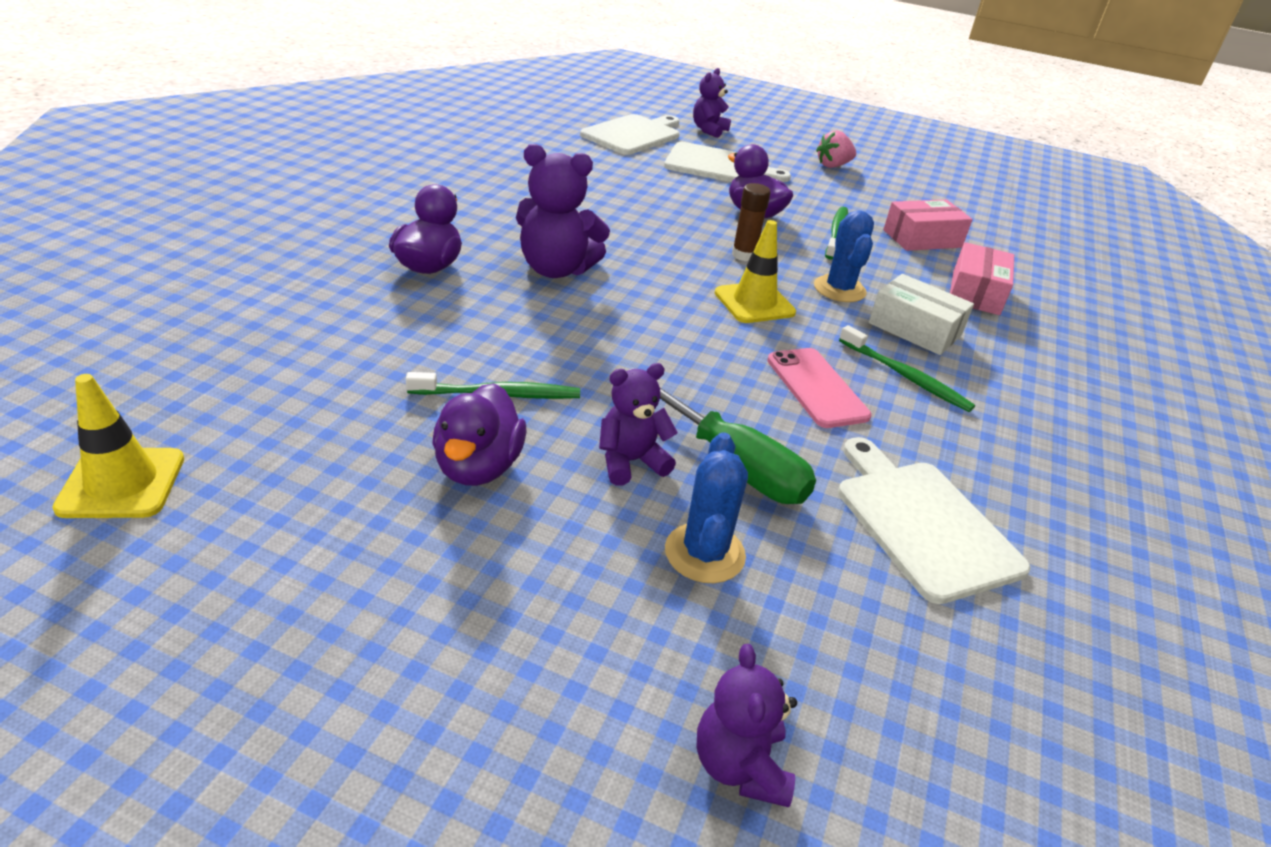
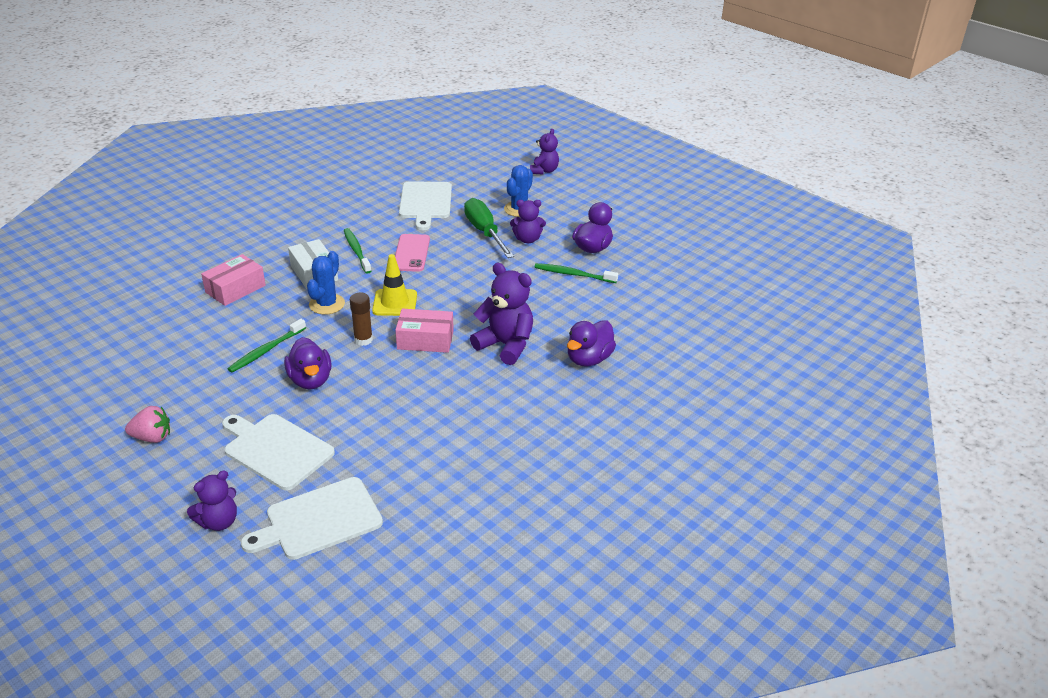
camera: 155 degrees left, 0 degrees up
(122, 483) = (733, 264): yellow traffic cone -> none
(922, 239) = (202, 336): pink box -> pink box (425, 340)

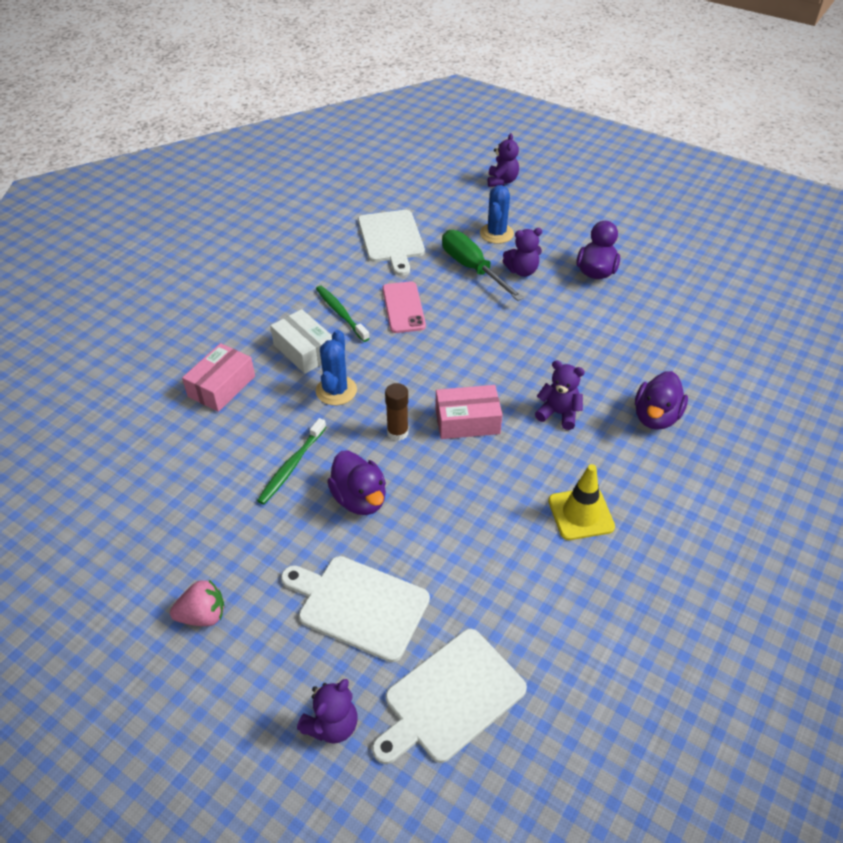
camera: 10 degrees left, 10 degrees up
(395, 303) = (412, 376): yellow traffic cone -> yellow traffic cone (581, 514)
(505, 345) = (558, 413): purple teddy bear -> purple teddy bear, size x0.63
(573, 274) = (590, 309): green toothbrush -> none

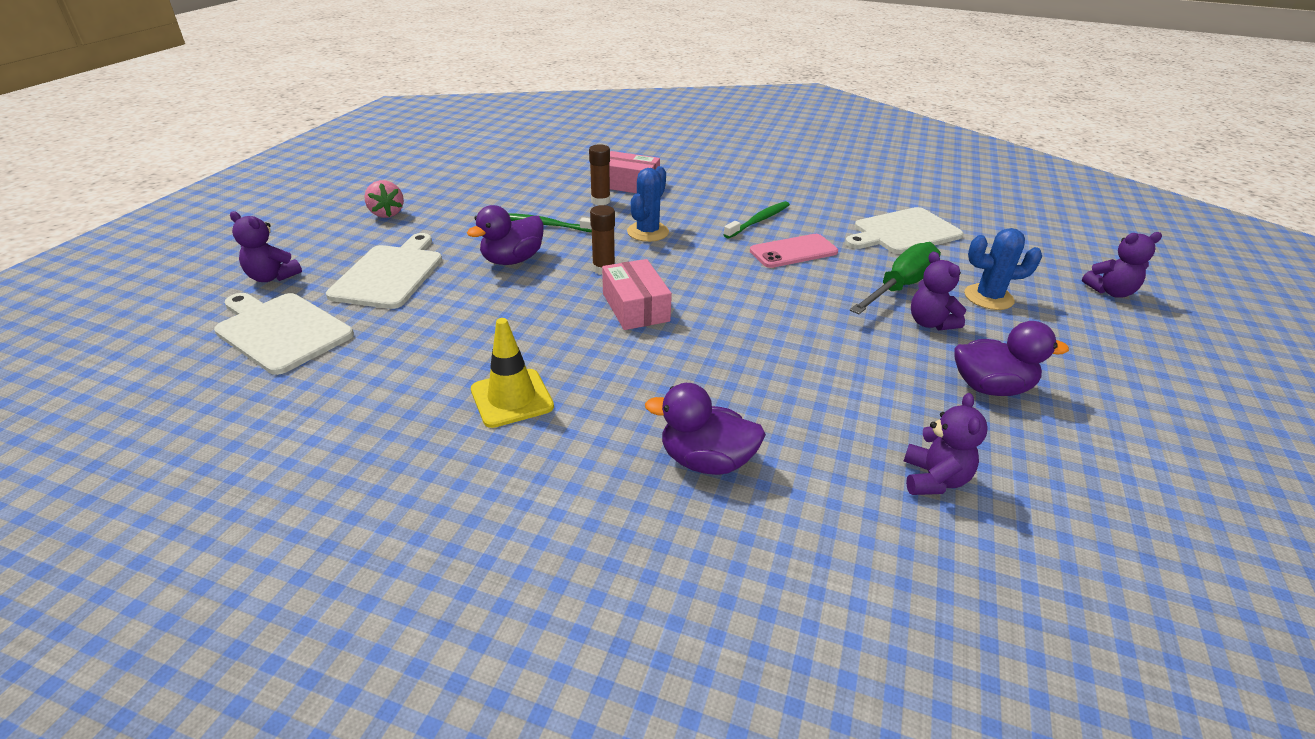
camera: 75 degrees right, 10 degrees down
(253, 415) = (600, 201): none -> brown glue stick
(304, 350) = (694, 211): white box -> none
(336, 391) = (648, 232): blue cactus -> blue cactus turned 60 degrees counterclockwise
(558, 413) = (674, 370): purple teddy bear -> purple teddy bear (933, 479)

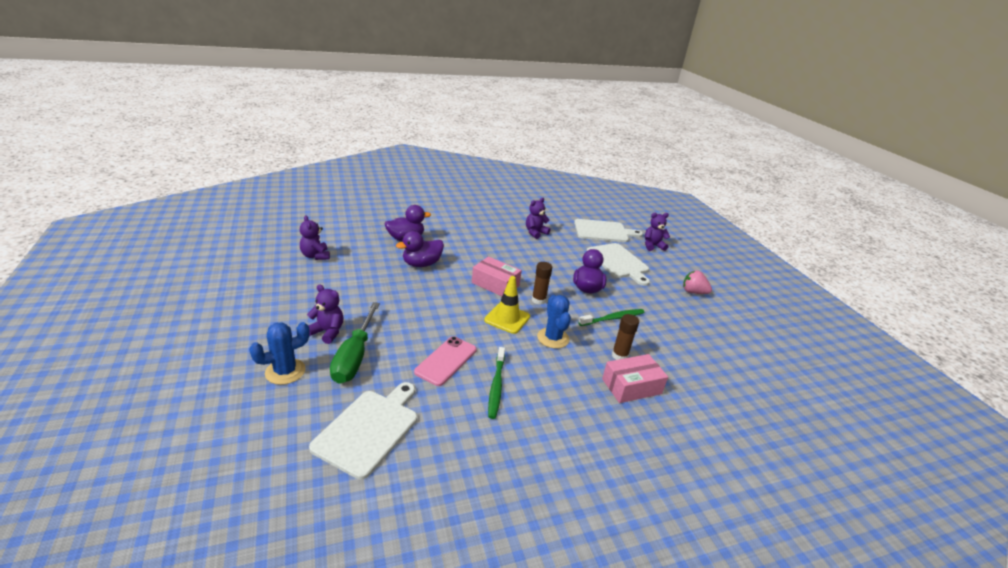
camera: 140 degrees right, 5 degrees down
(512, 398) = (493, 236): yellow traffic cone -> yellow traffic cone (507, 318)
(990, 387) = (288, 301): purple duck -> purple duck (421, 264)
(1110, 292) = (167, 423): purple teddy bear -> purple teddy bear (535, 233)

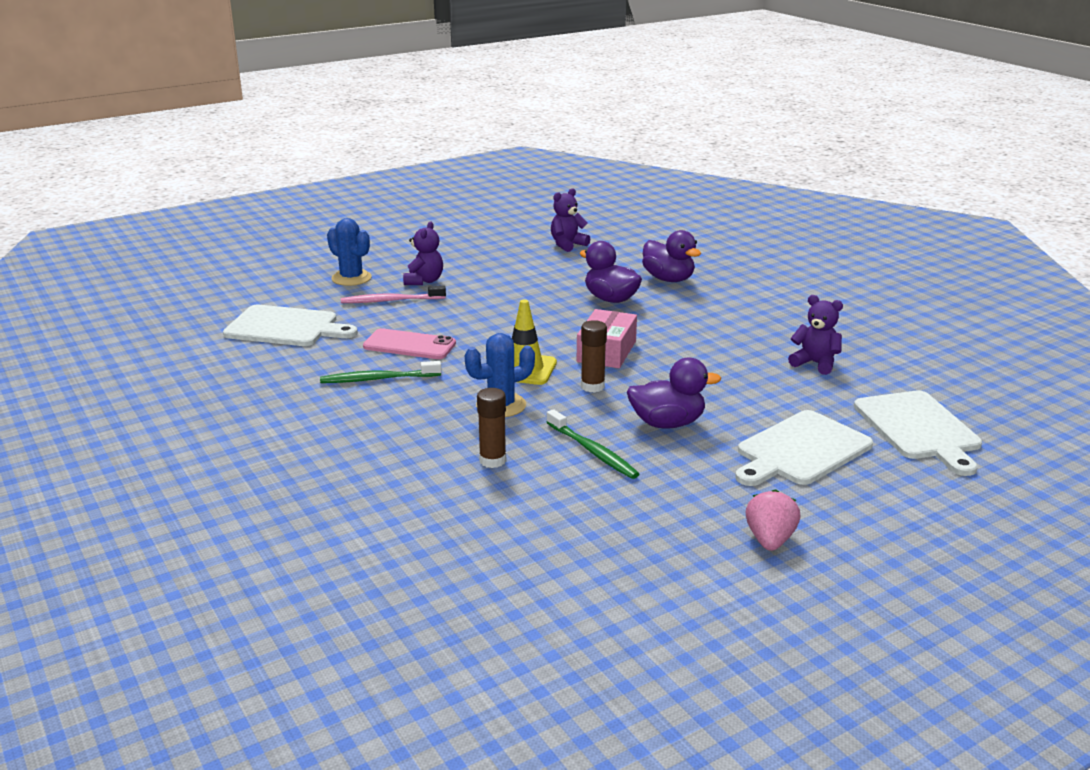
camera: 80 degrees right, 5 degrees down
(355, 356) = (390, 301): green screwdriver -> pink toothbrush
(631, 386) = (423, 472): pink box -> none
(652, 246) = (929, 489): purple teddy bear -> none

